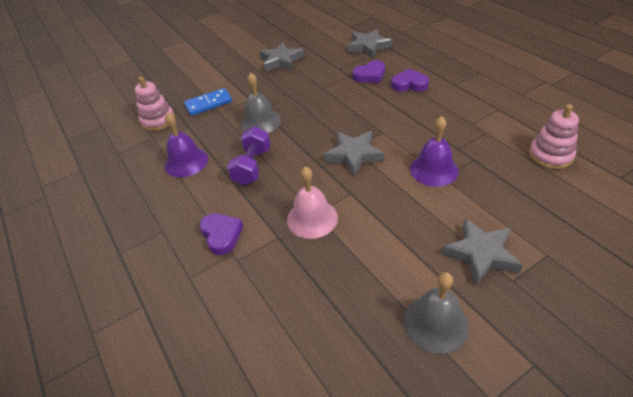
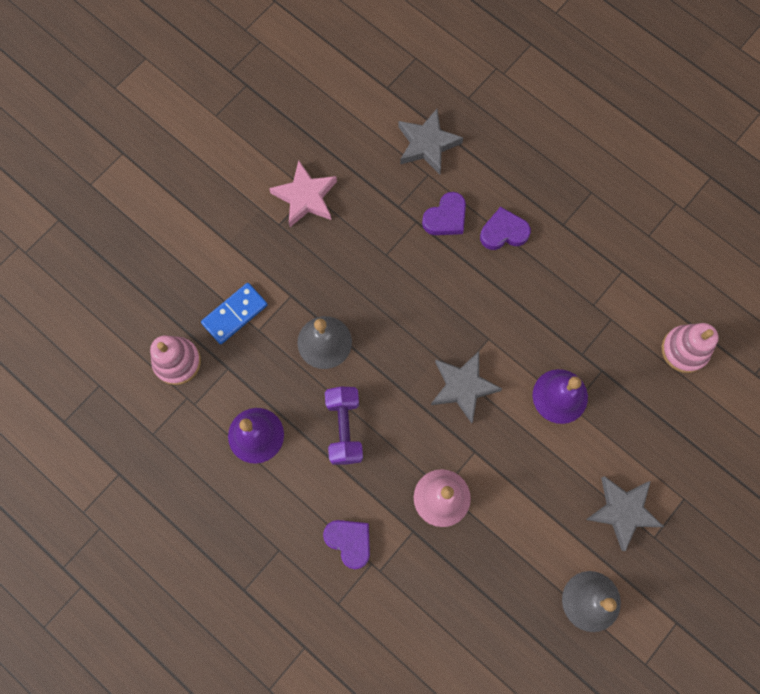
camera: 20 degrees left, 30 degrees up
(281, 61) = (305, 197): grey star -> pink star

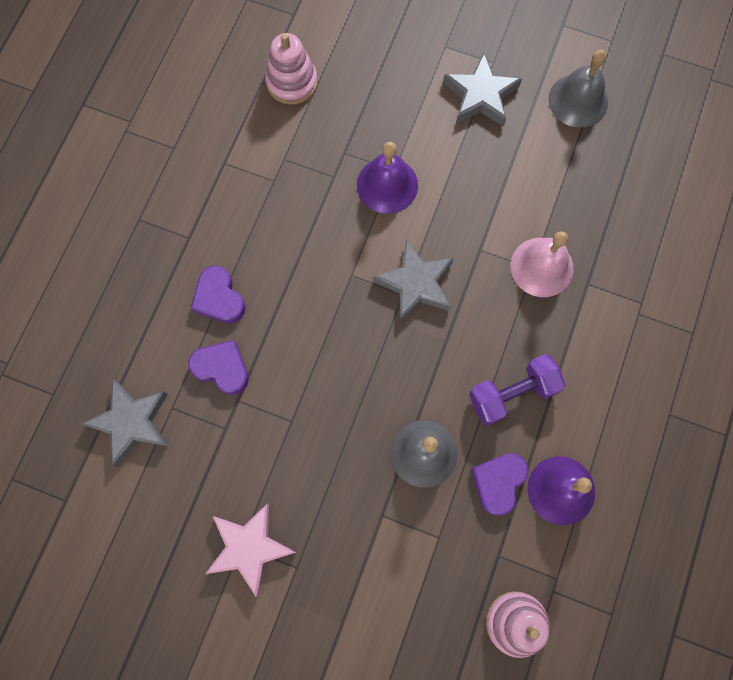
camera: 110 degrees left, 0 degrees up
(235, 314) = (431, 575): blue domino -> none
(349, 541) = (627, 344): purple heart -> purple heart (498, 482)

